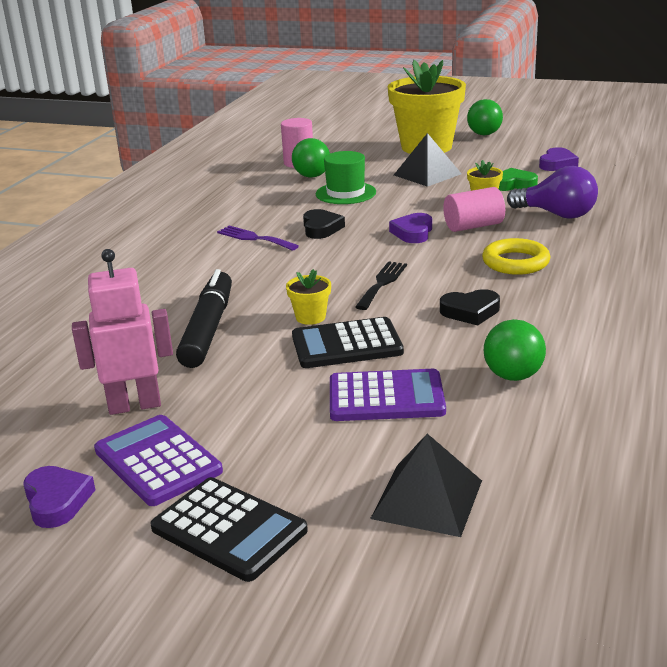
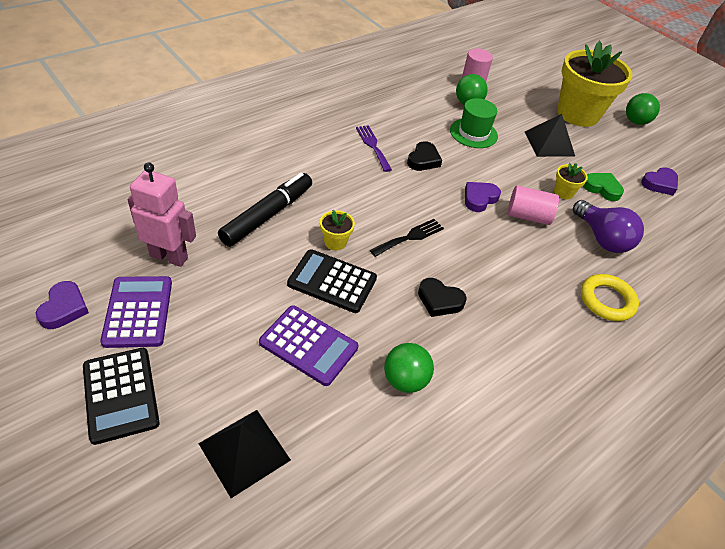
camera: 25 degrees right, 20 degrees up
(515, 262) = (520, 270): yellow ring -> yellow ring (607, 300)

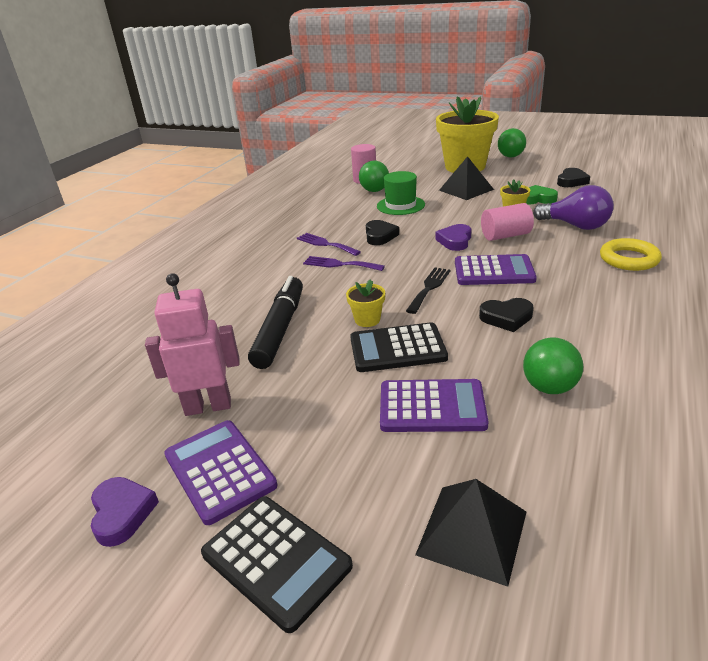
camera: 20 degrees left, 15 degrees down
(364, 174) = (339, 264): none -> purple fork
(478, 249) = (493, 271): none -> purple calculator
(659, 184) = (571, 181): purple heart -> black heart

